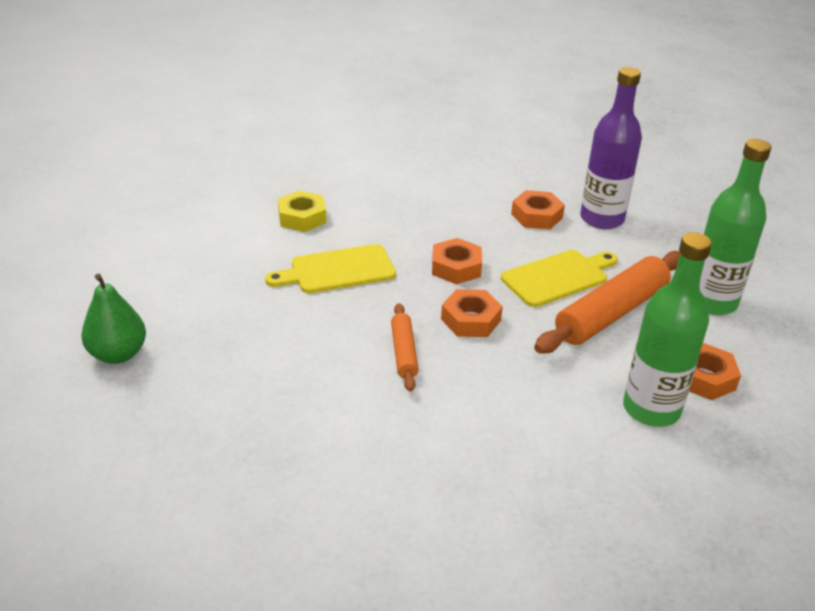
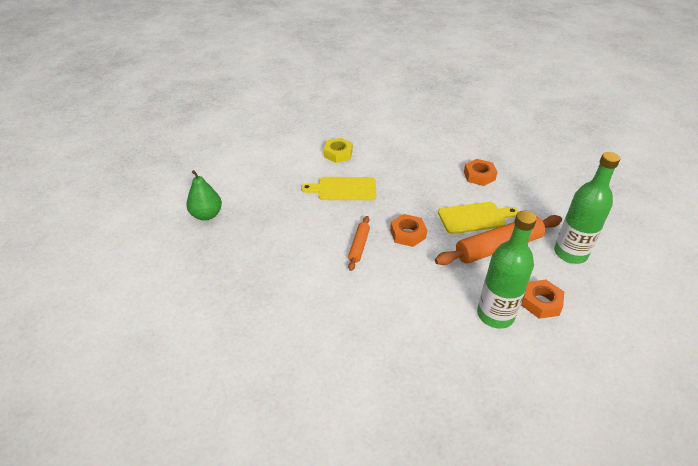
camera: 20 degrees right, 5 degrees up
(456, 267) = (414, 200): orange nut -> none
(602, 219) = (521, 185): purple bottle -> none

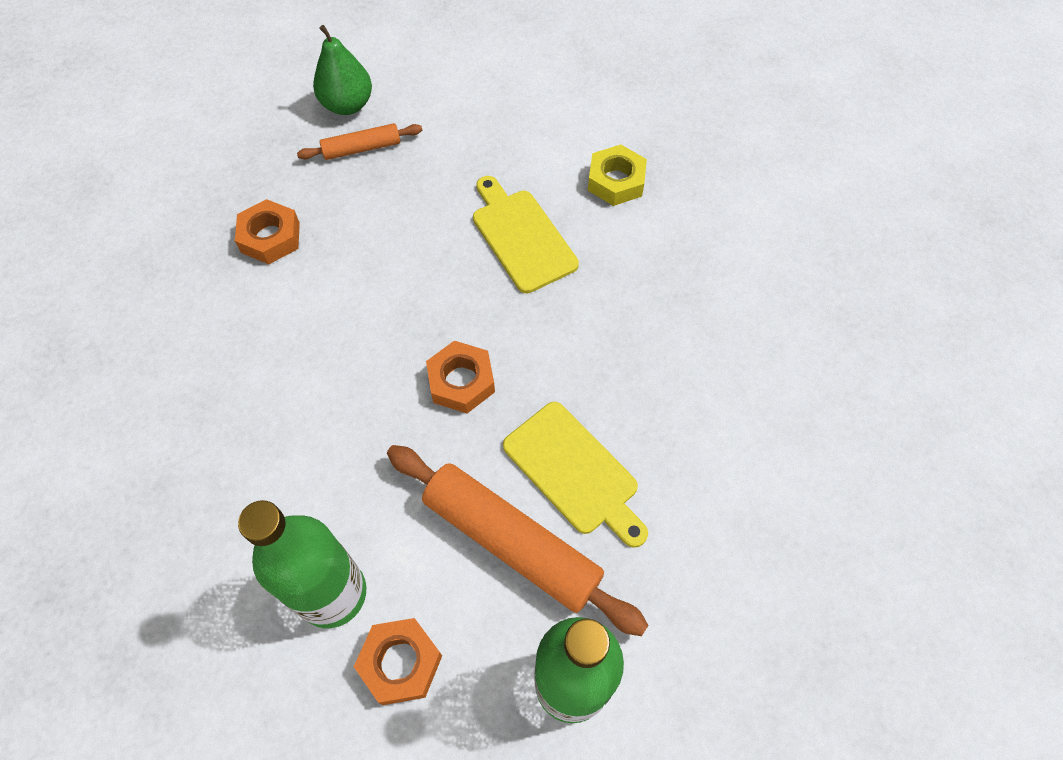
camera: 60 degrees right, 20 degrees up
(359, 246) = (390, 325): orange rolling pin -> orange rolling pin (362, 148)
(479, 176) = (716, 434): orange nut -> orange nut (270, 237)

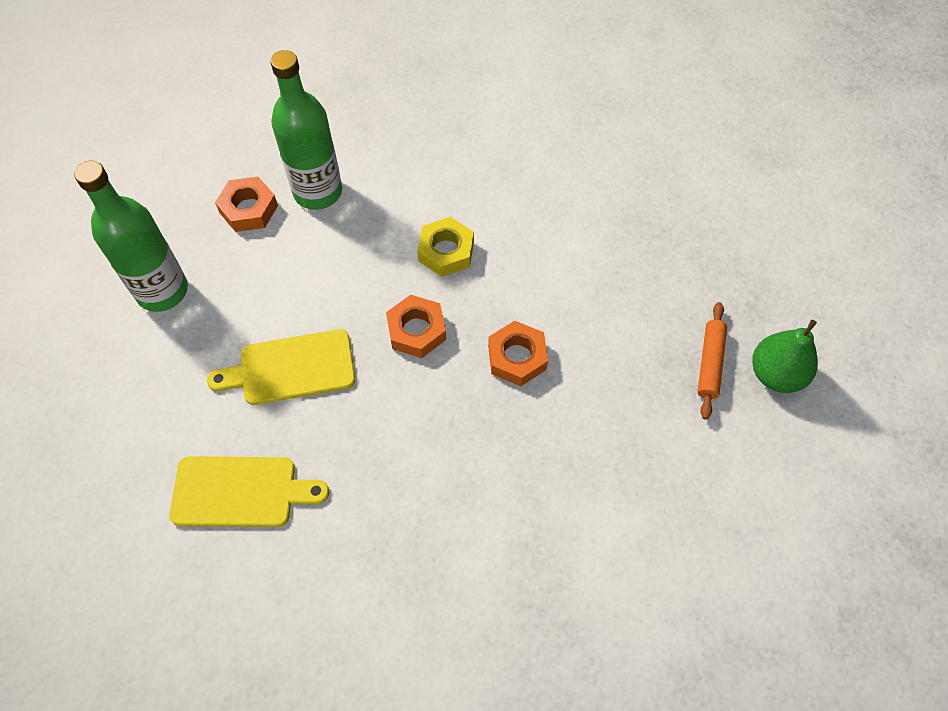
camera: 120 degrees right, 0 degrees up
(270, 237) = (639, 257): orange nut -> orange nut (517, 357)
(512, 542) = (272, 303): orange rolling pin -> none
(521, 236) = (530, 446): yellow cutting board -> yellow cutting board (241, 492)
(616, 181) = (548, 571): yellow nut -> yellow nut (446, 251)

